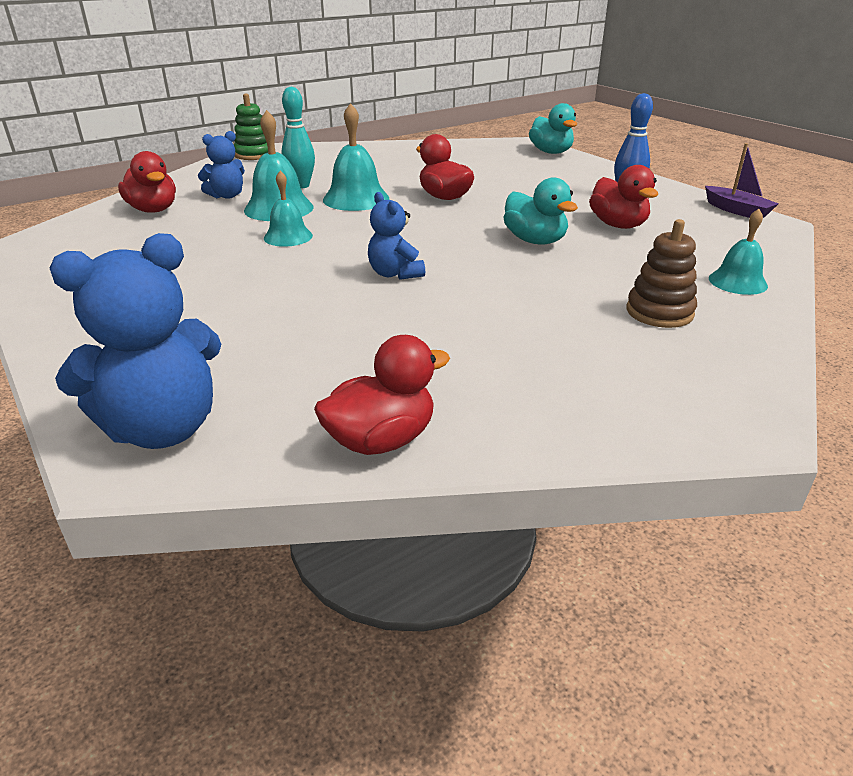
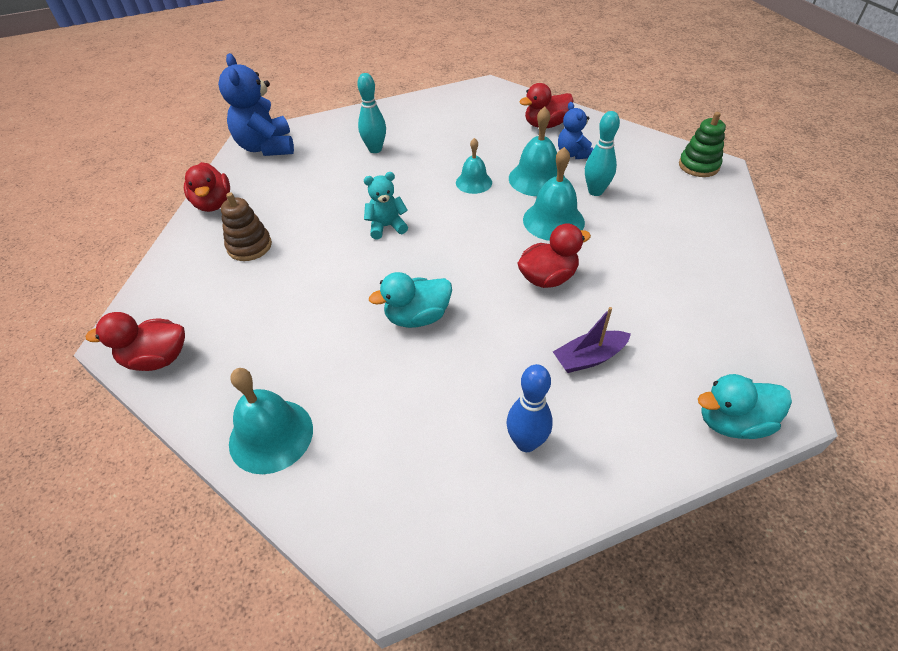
camera: 105 degrees right, 15 degrees up
(195, 309) = (375, 149): none -> turquoise bowling pin
(395, 274) = (386, 227): blue teddy bear -> turquoise teddy bear
(618, 225) = (434, 395): red duck -> red duck (157, 359)
(659, 312) = (255, 353): brown stacking toy -> brown stacking toy (249, 246)
(736, 210) = (444, 551): purple boat -> purple boat (589, 358)
(737, 282) = (271, 435): turquoise bell -> turquoise bell, size x1.55

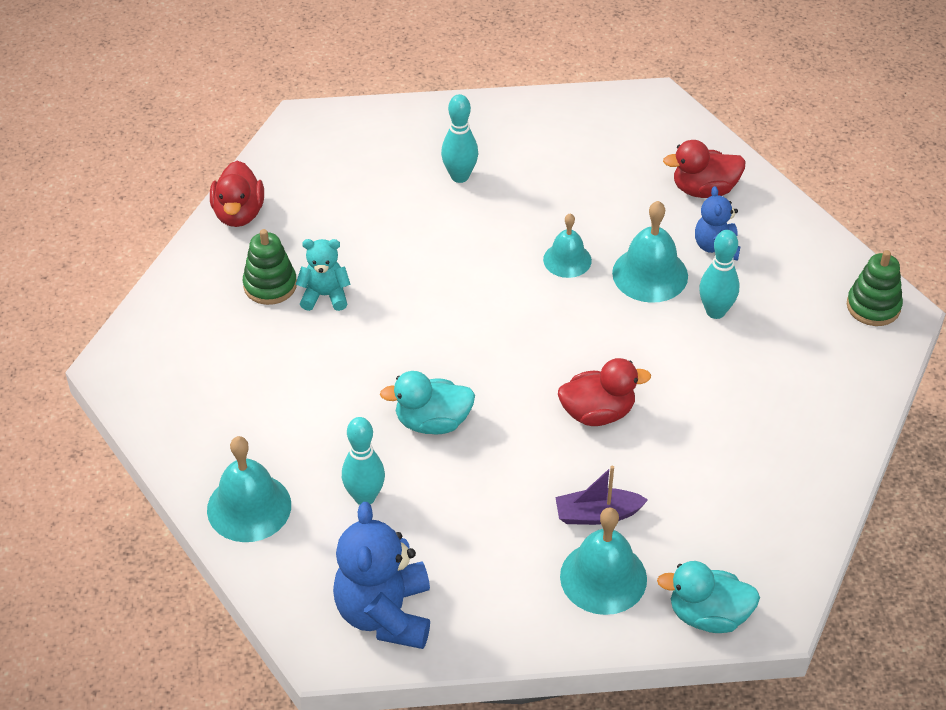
camera: 15 degrees right, 0 degrees up
(157, 359) = (150, 399): red duck -> none
(249, 246) = (270, 285): brown stacking toy -> green stacking toy
(266, 147) = (321, 139): blue teddy bear -> blue teddy bear (385, 614)
(379, 396) = (365, 497): none -> turquoise bowling pin
(386, 227) = (436, 298): turquoise teddy bear -> turquoise teddy bear (325, 295)
(526, 442) = (492, 579): blue bowling pin -> none
(553, 220) = (641, 340): turquoise bell -> turquoise bell (603, 577)

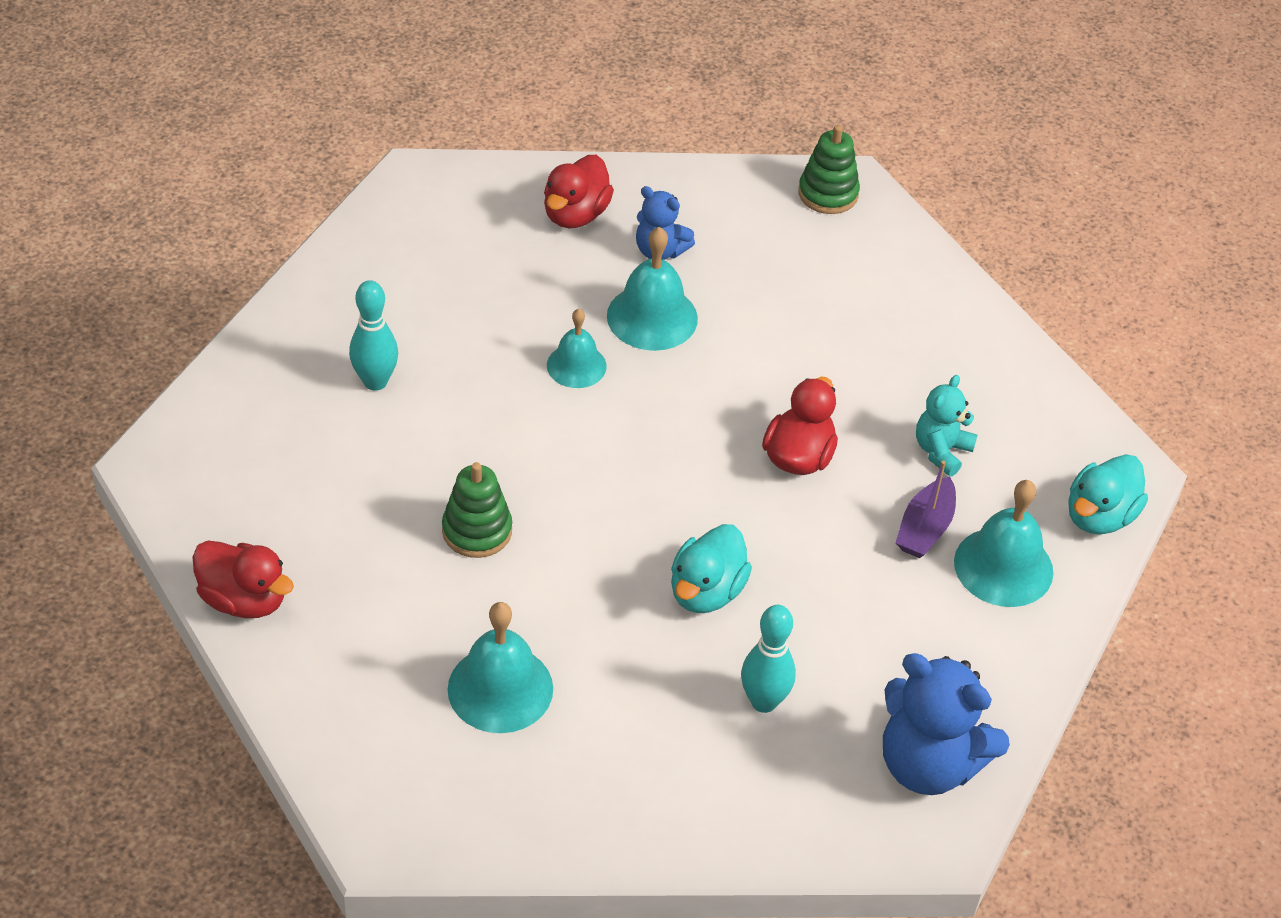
camera: 60 degrees left, 0 degrees up
(249, 507) = (700, 811): turquoise bell -> turquoise bell (500, 688)
(270, 285) = (386, 628): green stacking toy -> green stacking toy (477, 531)
(325, 295) = (447, 588): turquoise teddy bear -> turquoise teddy bear (941, 451)
(715, 311) = (742, 300): turquoise bowling pin -> none

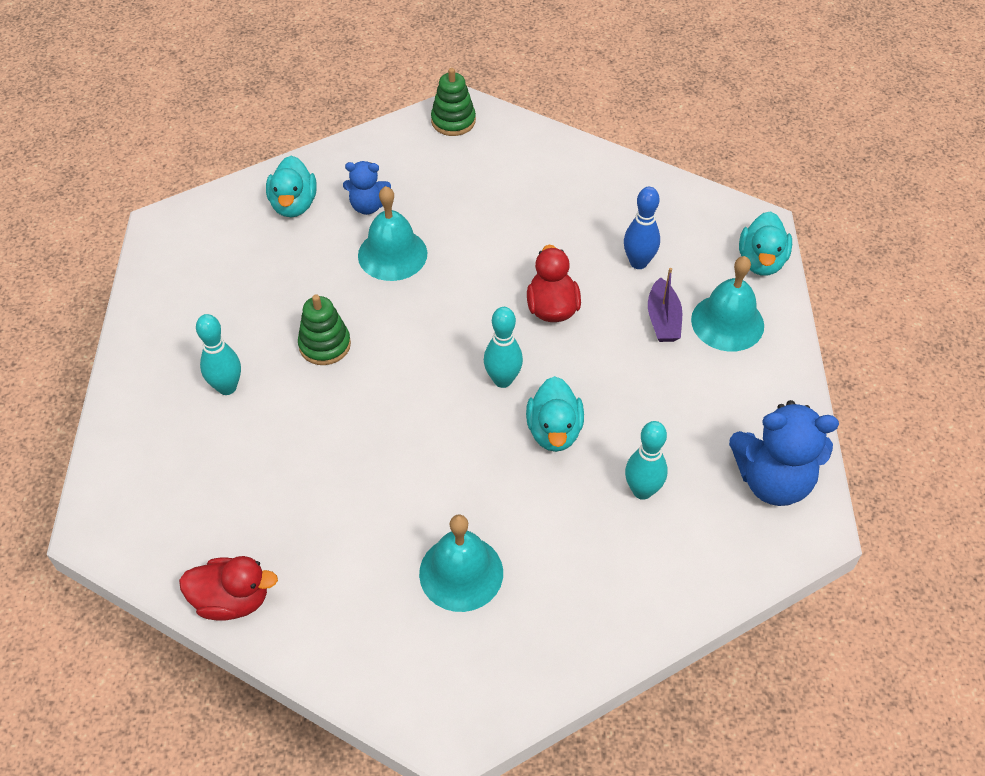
camera: 25 degrees left, 5 degrees up
(477, 531) = (370, 463): green stacking toy -> green stacking toy (325, 345)
(575, 214) = (294, 205): red duck -> turquoise duck
(576, 365) = (363, 311): turquoise bell -> none
(685, 510) = (502, 380): none -> turquoise bowling pin
(941, 451) = (638, 262): turquoise teddy bear -> blue bowling pin

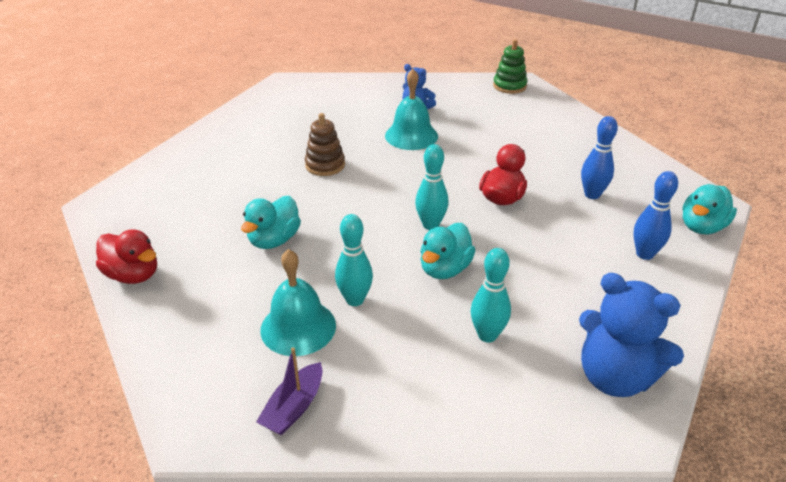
camera: 30 degrees right, 15 degrees down
(227, 387) = (244, 165): turquoise bowling pin -> turquoise bowling pin (355, 300)
(294, 205) = (370, 95): turquoise duck -> turquoise duck (274, 240)
(325, 345) = (325, 165): green stacking toy -> brown stacking toy
(663, 319) = (588, 234): purple boat -> purple boat (294, 407)
(727, 322) = (644, 254): turquoise bell -> blue bowling pin

